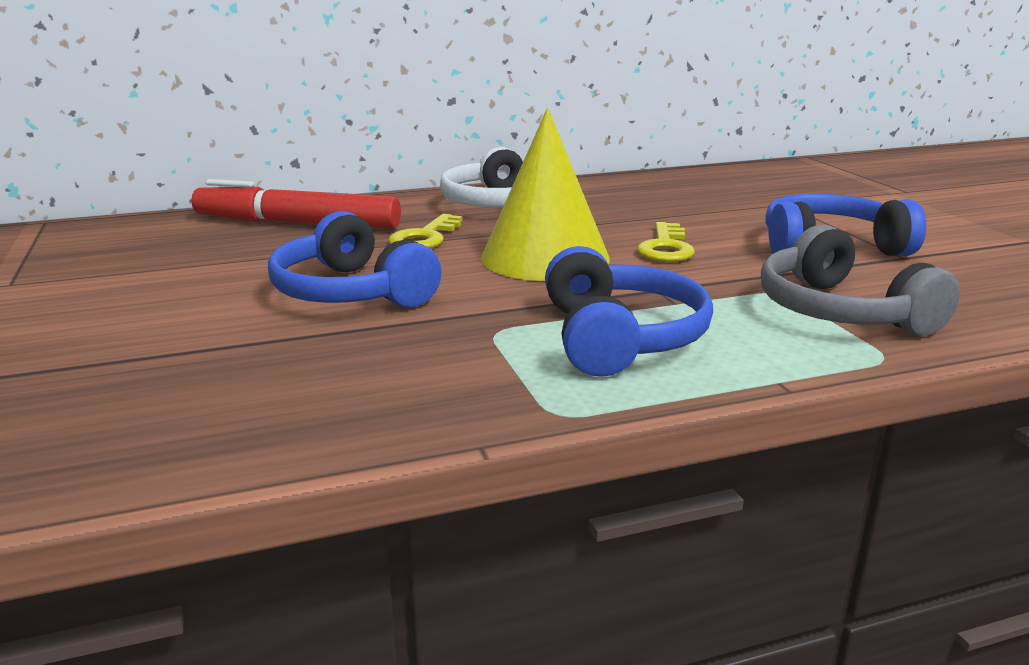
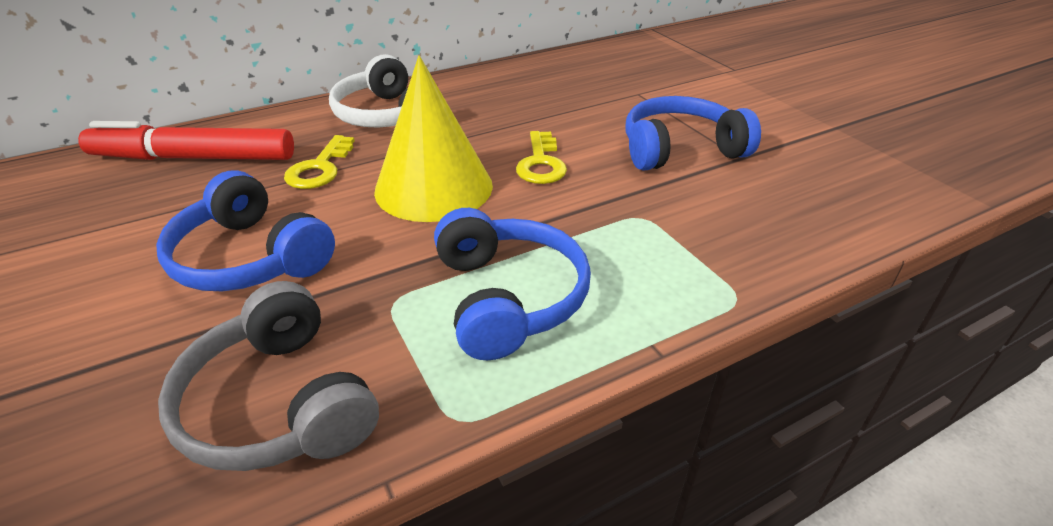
camera: 10 degrees left, 15 degrees up
(840, 312) = (695, 238): grey headphones -> grey headphones (279, 403)

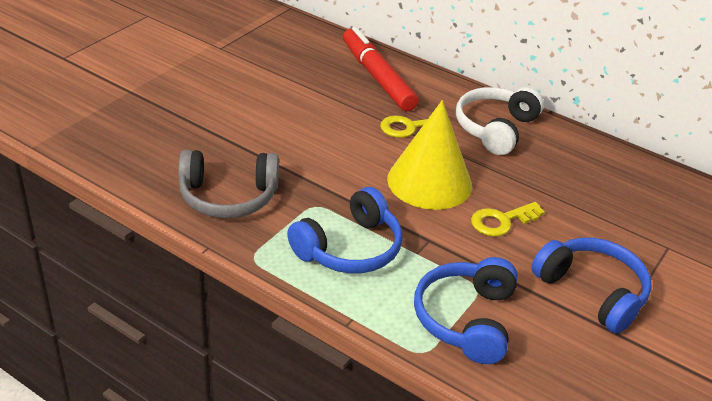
camera: 60 degrees right, 0 degrees up
(250, 258) = (311, 141): blue headphones -> blue headphones (465, 319)
(279, 403) = (228, 197): grey headphones -> grey headphones turned 120 degrees counterclockwise

